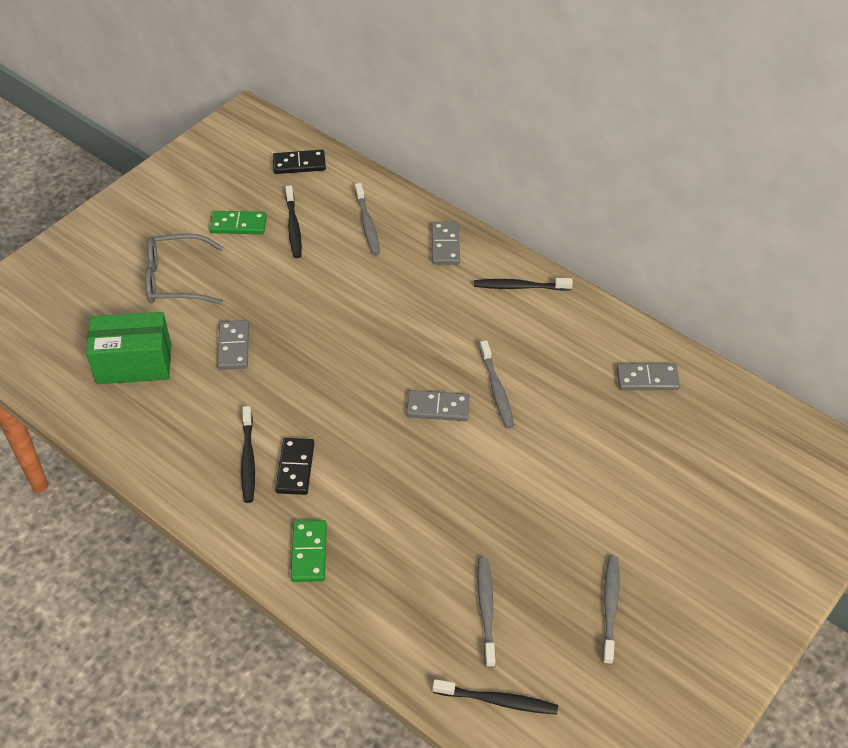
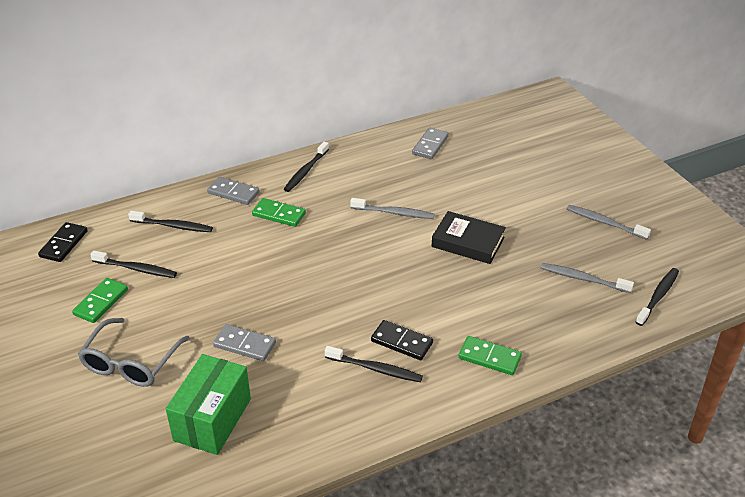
camera: 65 degrees left, 10 degrees down
(367, 224) = (173, 226): grey toothbrush -> black toothbrush
(433, 294) = (279, 214): none -> green domino
(438, 408) = (392, 246): grey domino -> none
(486, 475) = (468, 242): none -> black book

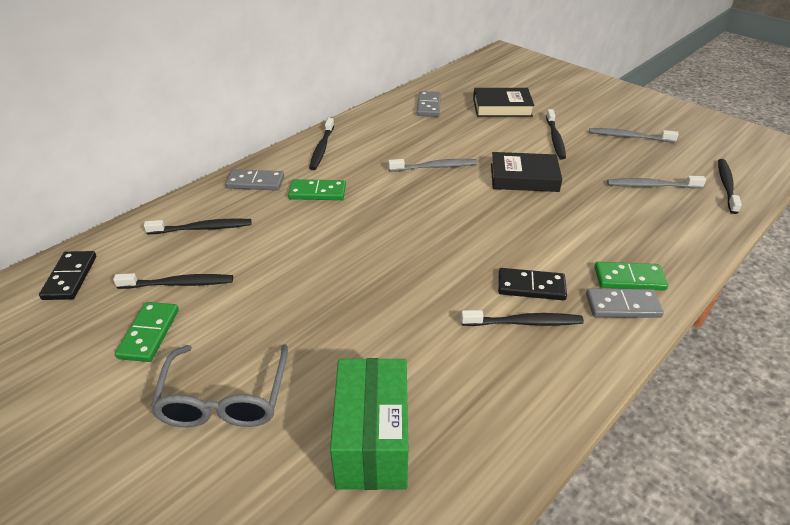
camera: 20 degrees left, 0 degrees up
(244, 344) = (359, 336): grey domino -> grey domino (622, 306)
(501, 162) = (502, 107): none -> black book
(528, 208) = (555, 139): none -> black toothbrush

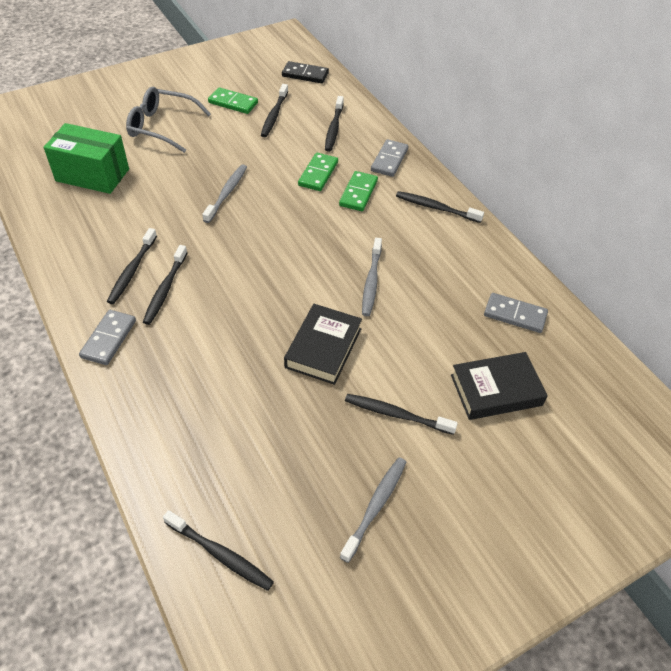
camera: 105 degrees right, 10 degrees up
(502, 107) = (496, 390): black book -> black book turned 60 degrees clockwise
(531, 287) = (165, 289): black domino -> black toothbrush
(629, 278) = (134, 360): green domino -> green domino (318, 174)
(651, 186) = (257, 465): grey toothbrush -> grey toothbrush (227, 193)

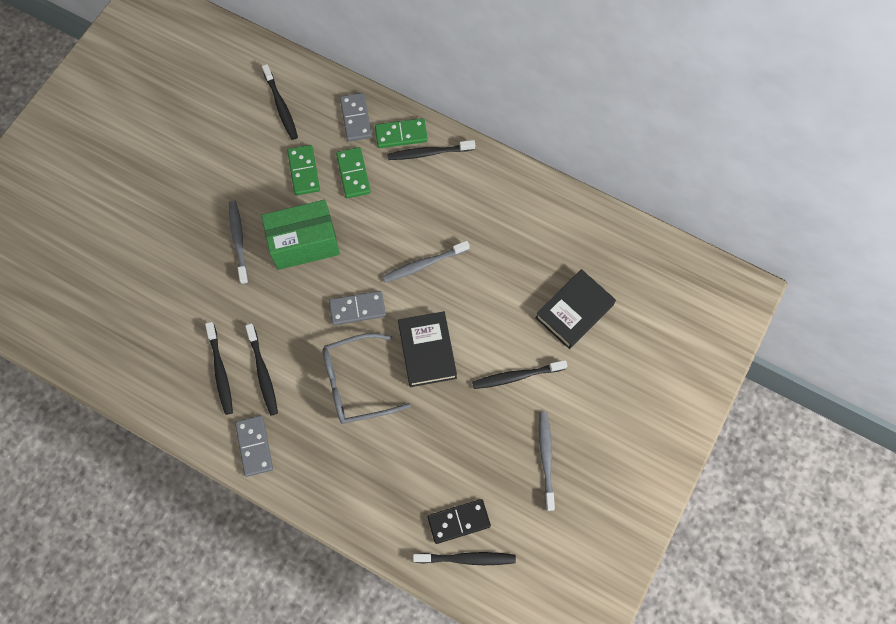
camera: 30 degrees left, 20 degrees up
(92, 175) = (99, 291): green box -> green box (304, 243)
(162, 126) = (117, 195): grey glasses -> grey glasses (356, 383)
(233, 103) = (162, 126): green domino -> green domino (401, 134)
(274, 115) = (214, 120): black toothbrush -> none
(305, 74) = (205, 48): black domino -> black domino (458, 521)
(371, 281) = (423, 264): grey toothbrush -> grey toothbrush turned 90 degrees clockwise
(515, 315) = (551, 231): grey domino -> grey domino (357, 309)

